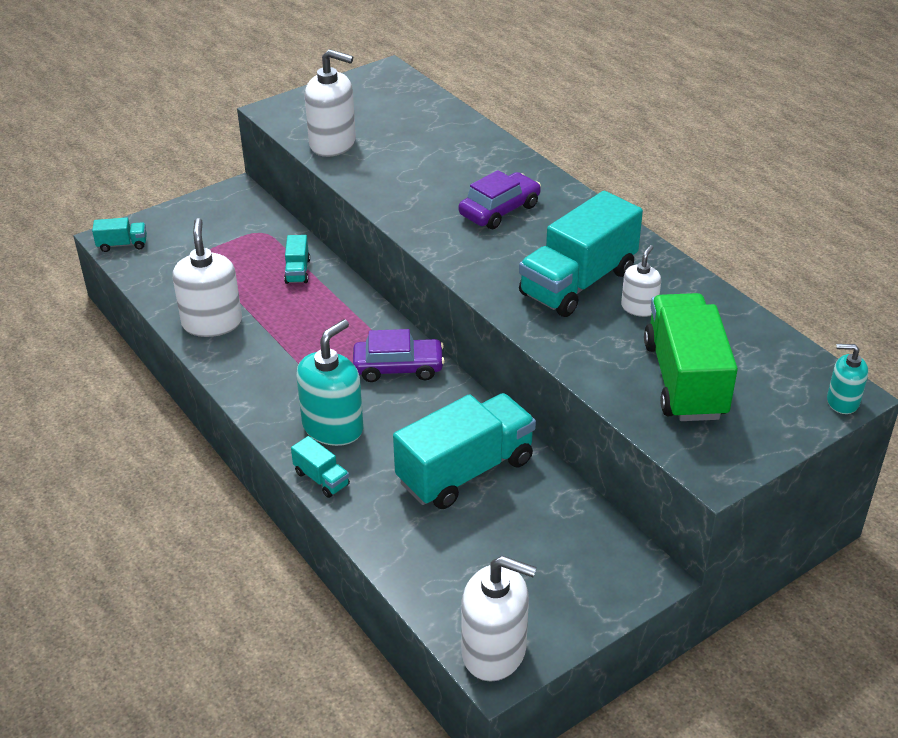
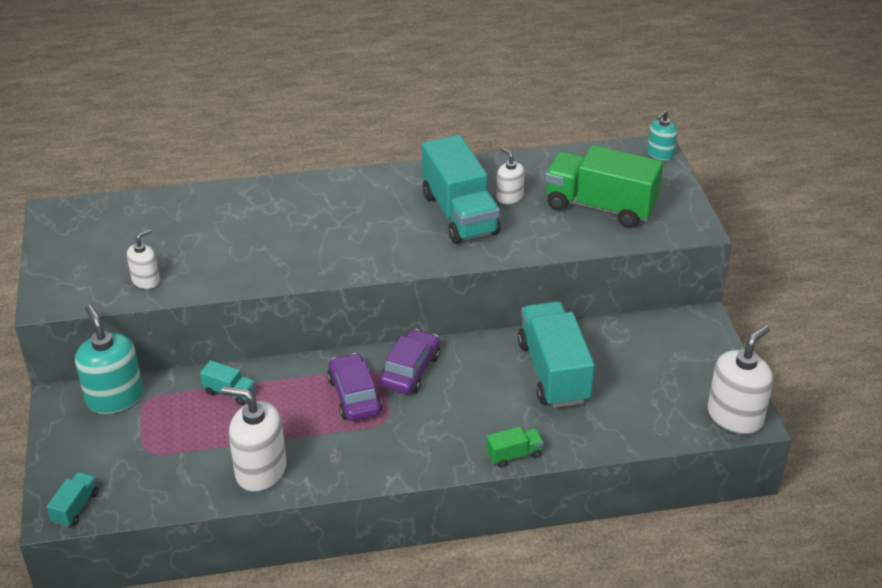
camera: 65 degrees left, 0 degrees up
(321, 479) = (514, 455): turquoise truck -> green truck
(333, 144) = (146, 280): white soap dispenser -> white soap dispenser, size x0.56
(333, 427) = (457, 430): turquoise soap dispenser -> turquoise soap dispenser (114, 397)
(499, 210) = (335, 220): purple car -> purple car (354, 396)

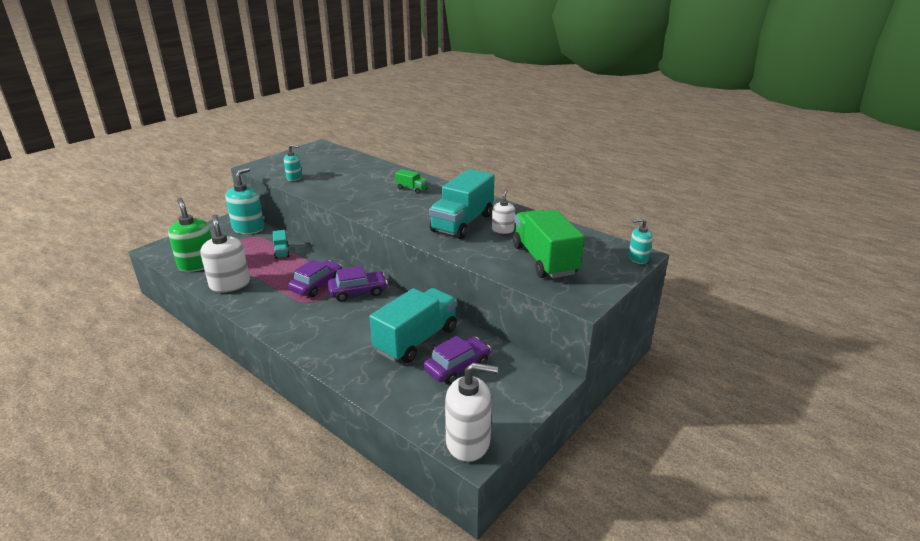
camera: 50 degrees right, 10 degrees down
(75, 507) = (163, 252): turquoise truck -> none
(146, 280) = (294, 177): white soap dispenser -> turquoise soap dispenser
(163, 483) = (197, 264): none -> green soap dispenser
(514, 455) = (322, 359): green truck -> green truck (411, 189)
(626, 367) = (457, 367): none -> purple car

